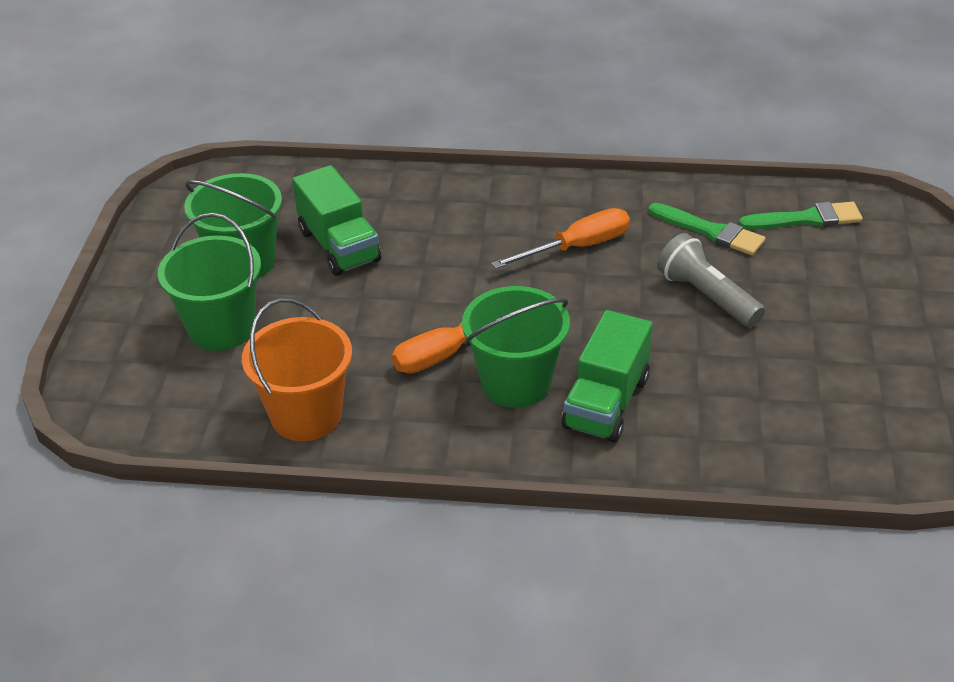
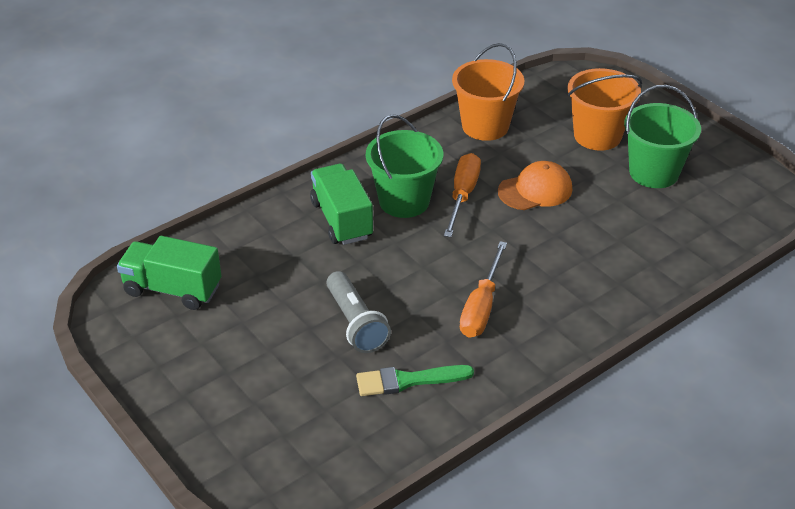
camera: 135 degrees right, 0 degrees up
(221, 328) = (597, 136): green bucket -> orange bucket
(339, 246) = (621, 214): green truck -> green truck (172, 289)
(374, 313) = (535, 190): none -> orange cap
(706, 296) = (356, 324): grey flashlight -> grey flashlight turned 60 degrees clockwise
(806, 219) = (349, 442): green brush -> none

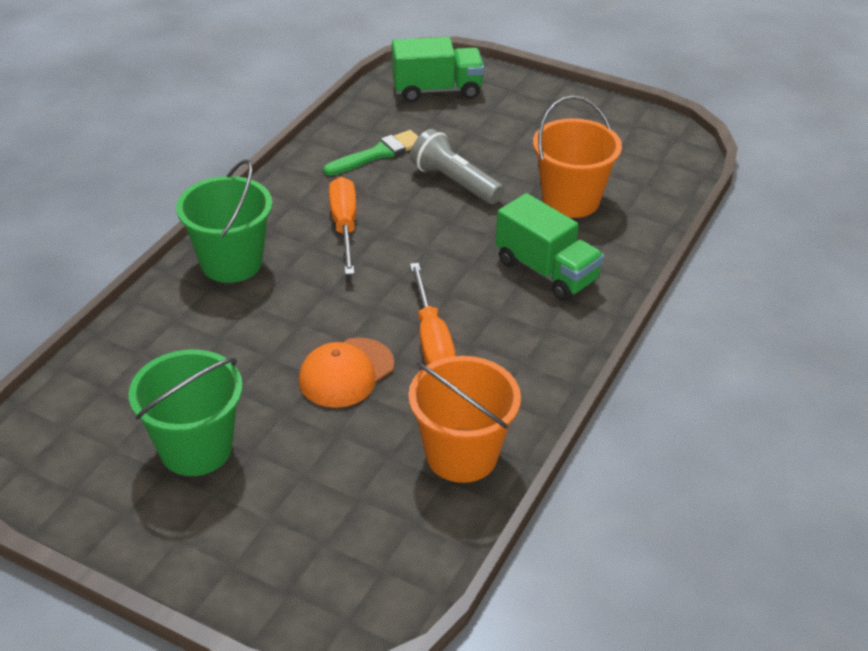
camera: 155 degrees right, 0 degrees up
(172, 289) = (643, 165): green truck -> green truck (437, 90)
(404, 201) = (495, 312): green bucket -> green bucket (231, 262)
(597, 136) = (293, 489): orange bucket -> orange bucket (571, 200)

